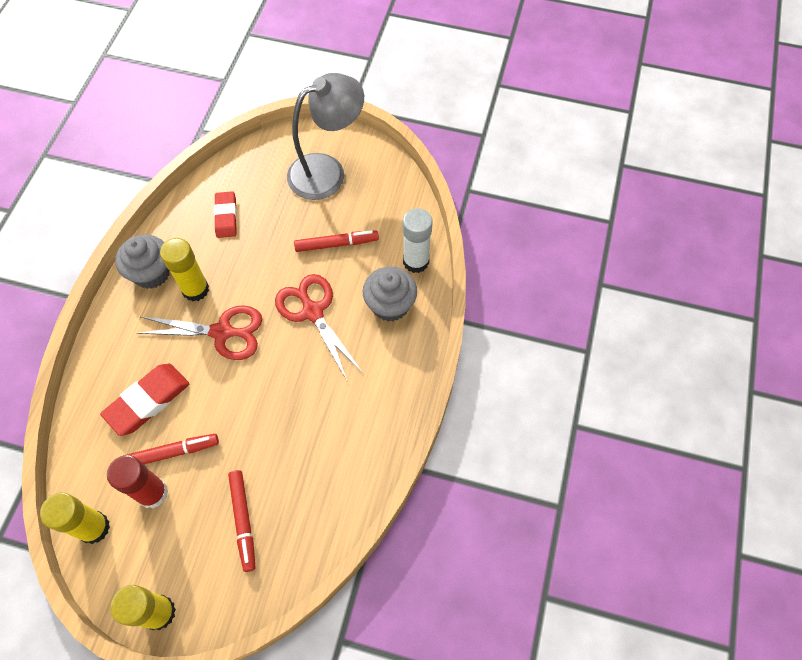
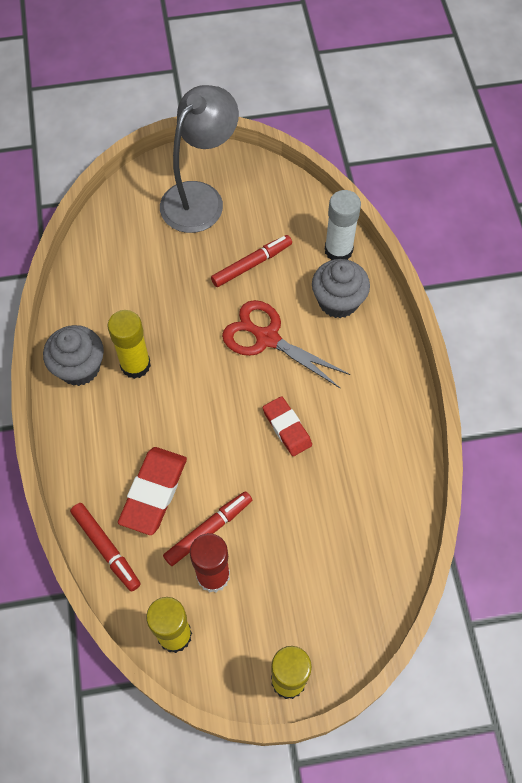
camera: 25 degrees left, 0 degrees up
(222, 332) = (189, 394): red scissors -> none
(226, 216) = (123, 281): red eraser -> red eraser (287, 428)
(243, 521) = (318, 560): red marker -> red marker (106, 548)

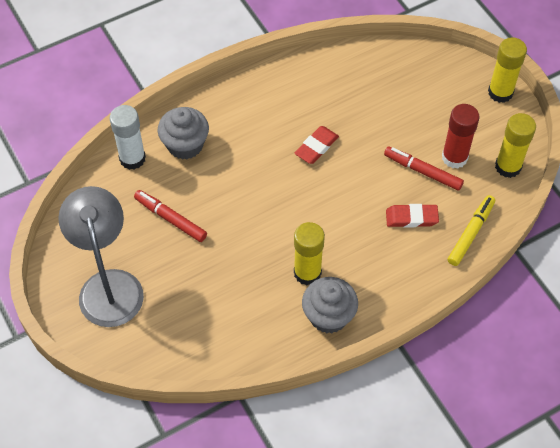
camera: 110 degrees left, 5 degrees down
(106, 548) = (471, 233): red marker -> yellow marker
(154, 492) = (411, 218): red eraser -> red eraser, size x0.66
(200, 197) = (109, 285): grey lamp -> grey lamp turned 60 degrees clockwise
(267, 338) = (241, 184): red scissors -> none

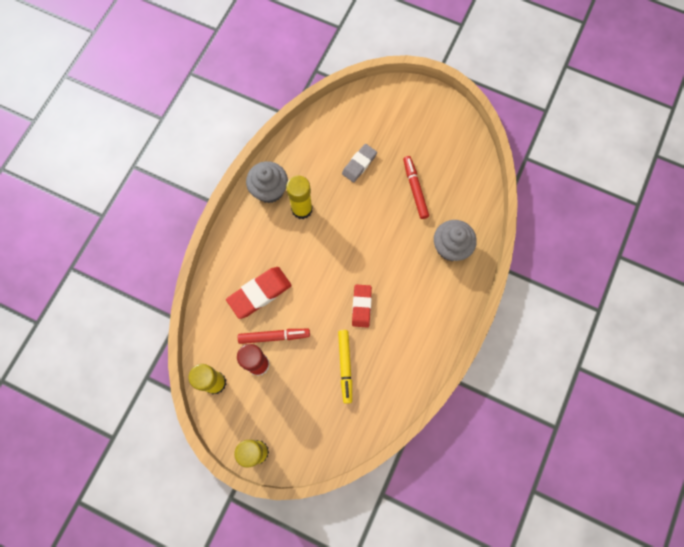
camera: 145 degrees right, 15 degrees up
(109, 285) = (415, 124): grey lamp -> none
(132, 158) = (476, 214): white glue stick -> none
(170, 219) = (415, 189): red marker -> red marker turned 105 degrees counterclockwise
(207, 281) = (359, 164): none -> grey eraser
(411, 218) = (259, 293): red eraser -> red eraser, size x1.51
(471, 233) = (212, 308): yellow marker -> yellow marker (345, 366)

